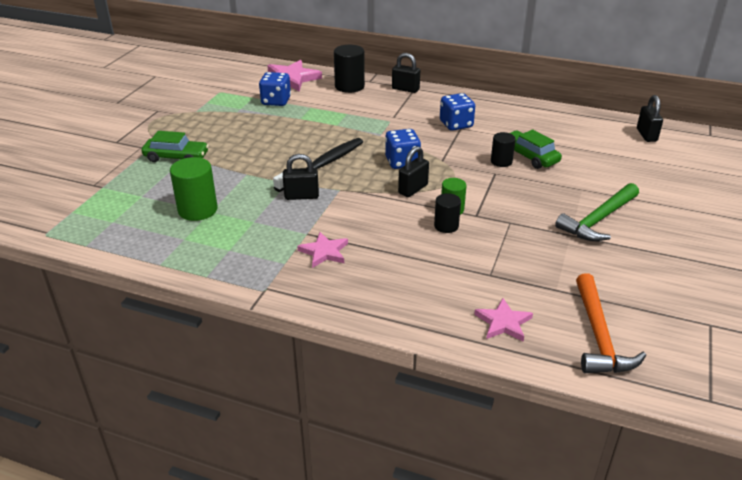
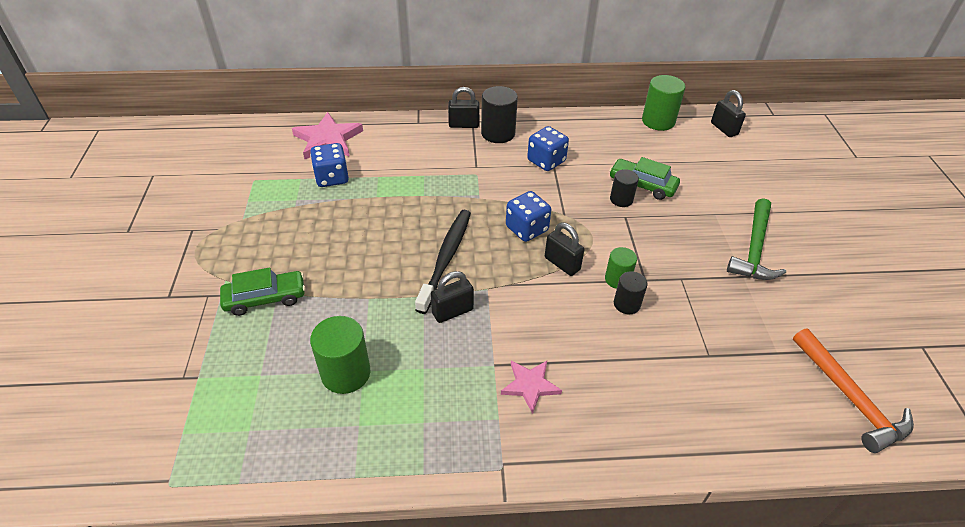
camera: 25 degrees left, 10 degrees up
(349, 86) = (401, 135): black cylinder -> black cylinder (498, 133)
(413, 189) = (562, 264): black padlock -> black padlock turned 60 degrees counterclockwise
(503, 322) = (762, 415): pink star -> none
(584, 118) = (658, 121): none -> green cylinder

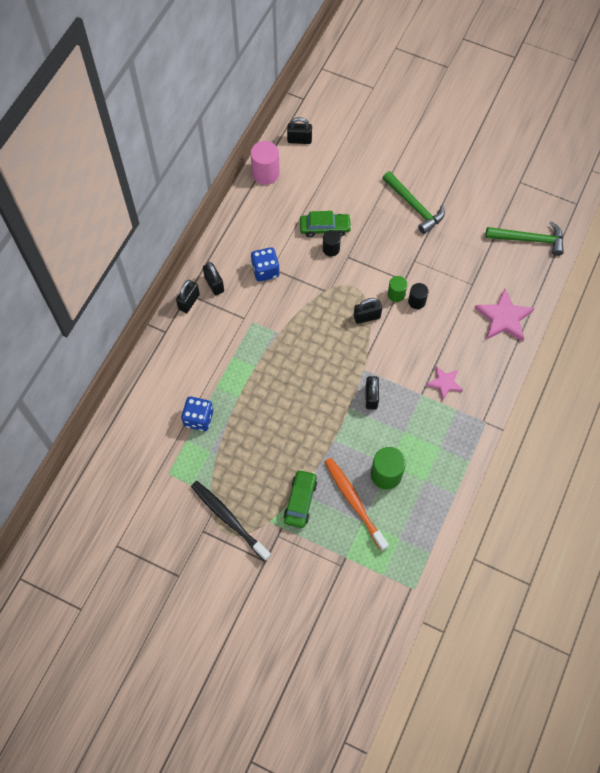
camera: 60 degrees left, 20 degrees up
(287, 354) = (354, 502): none -> orange toothbrush
(328, 139) = (148, 404): pink star -> pink star (504, 318)
(446, 258) = (324, 380): black toothbrush -> black toothbrush (228, 519)
(498, 133) = (214, 284): black cylinder -> black padlock
(526, 229) = (325, 320): blue dice -> none
(642, 185) = (325, 228): green car -> green car turned 150 degrees counterclockwise
(658, 121) = (265, 173): green cylinder -> pink cylinder
(850, 398) = (529, 239): orange hammer -> green hammer

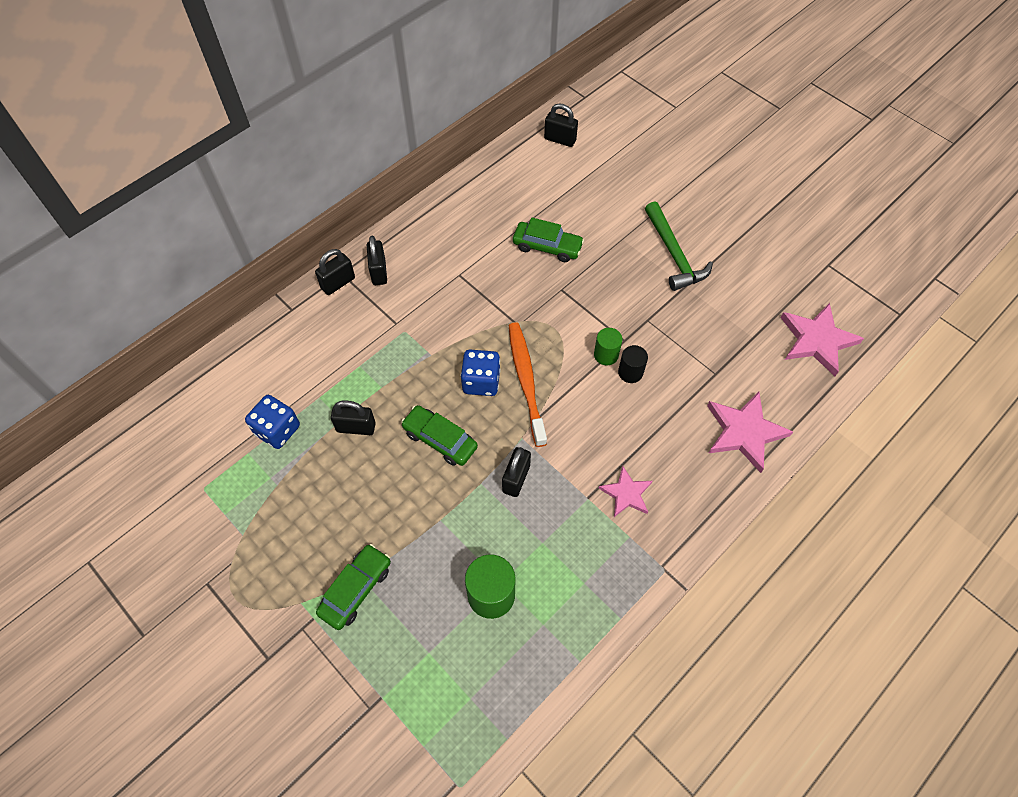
camera: 20 degrees right, 5 degrees down
(228, 519) = (248, 579): black toothbrush -> none
(265, 173) = (502, 165): pink cylinder -> none
(265, 270) = (449, 275): blue dice -> blue dice (481, 382)
(310, 388) = (440, 440): none -> green car
(331, 249) = (544, 274): black cylinder -> none
(354, 502) = (429, 618): orange toothbrush -> orange toothbrush (526, 381)
(367, 317) = (555, 371): black padlock -> black padlock (356, 427)
(529, 239) = (817, 340): green hammer -> pink star

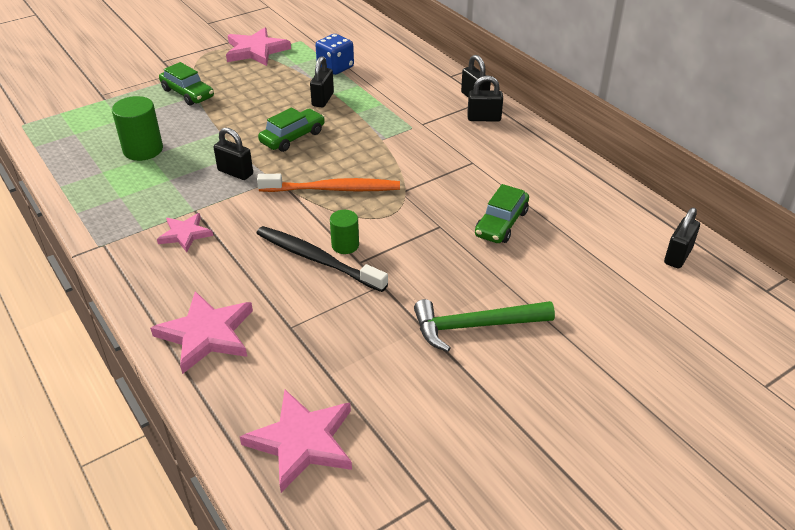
camera: 100 degrees right, 20 degrees down
(233, 538) = (256, 50): none -> pink star
(481, 382) = (342, 163): blue dice -> none
(630, 372) = (317, 259): black cylinder -> black toothbrush

